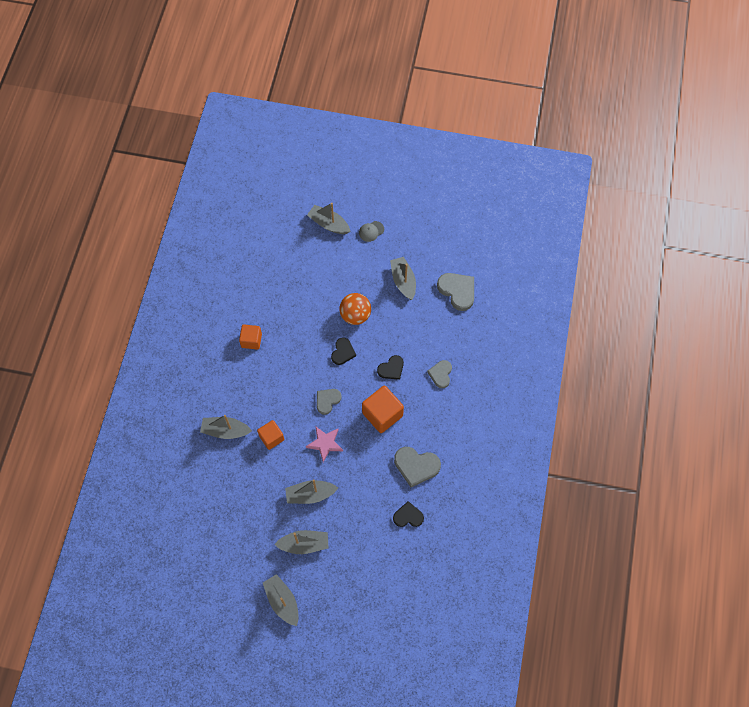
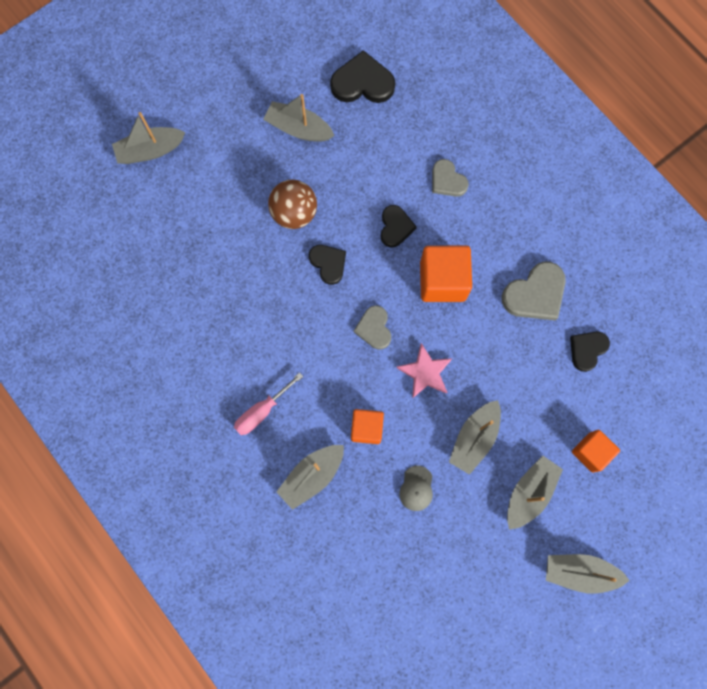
camera: 50 degrees left, 10 degrees up
(239, 381) = (262, 411): none -> pink screwdriver
(251, 340) = (221, 355): orange cube -> orange cube (591, 452)
(355, 315) = (294, 213): orange ball -> brown ball
(371, 231) = (203, 112): grey cap -> grey cap (416, 488)
(457, 291) = (362, 82): grey heart -> black heart

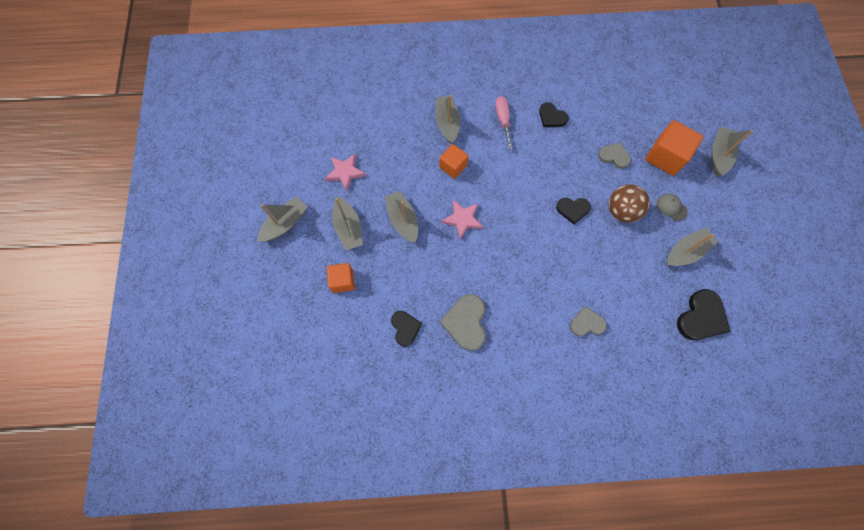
camera: 125 degrees right, 5 degrees down
(374, 328) = (511, 209): grey heart -> grey heart (614, 156)
(395, 227) = (572, 266): black heart -> black heart (551, 117)
(416, 488) = (399, 170): grey cap -> grey cap (671, 207)
(442, 281) = (515, 270): orange cube -> orange cube (665, 157)
(465, 552) = (345, 172): none -> pink star

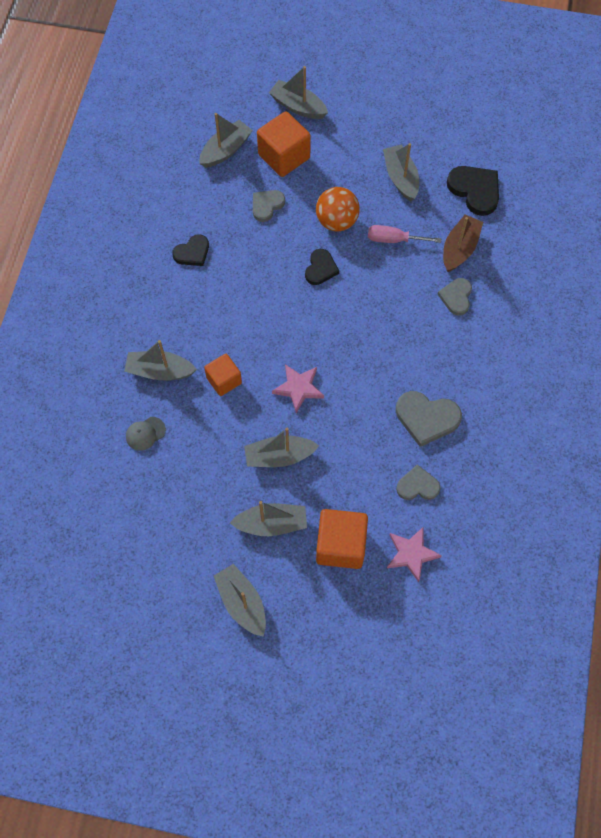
camera: 75 degrees left, 5 degrees down
(342, 281) = (340, 545): orange cube -> orange cube, size x1.59
(345, 172) = (190, 511): pink star -> pink star (411, 554)
(405, 328) = (417, 486): black heart -> grey heart
(503, 120) = (178, 307): pink screwdriver -> pink screwdriver (394, 239)
(621, 211) = (336, 221): brown ball -> orange ball
(635, 316) = (459, 249): none -> brown boat
(652, 115) = (226, 150): none -> grey boat
(671, 207) = (346, 173): grey cap -> grey cap (145, 433)

